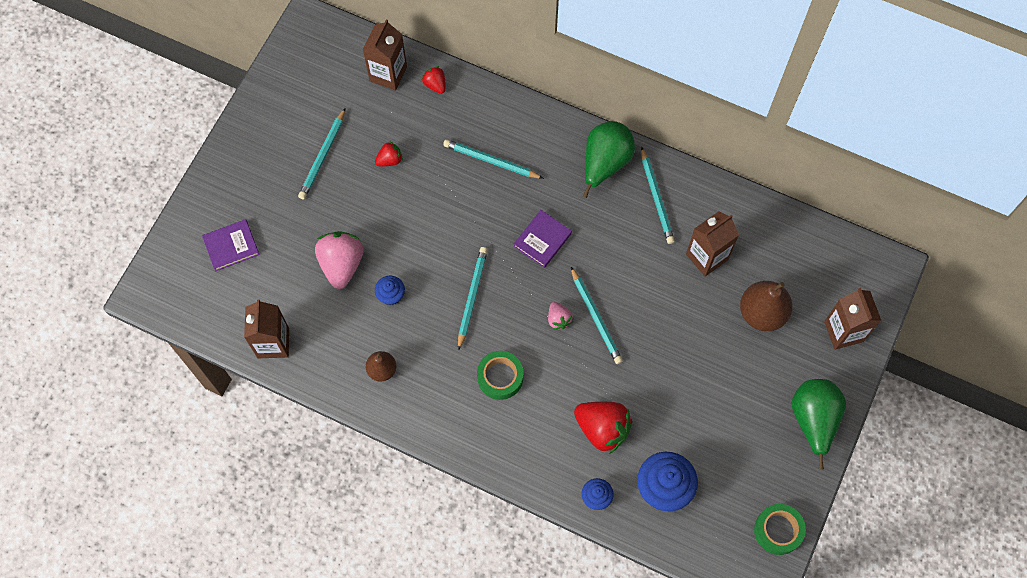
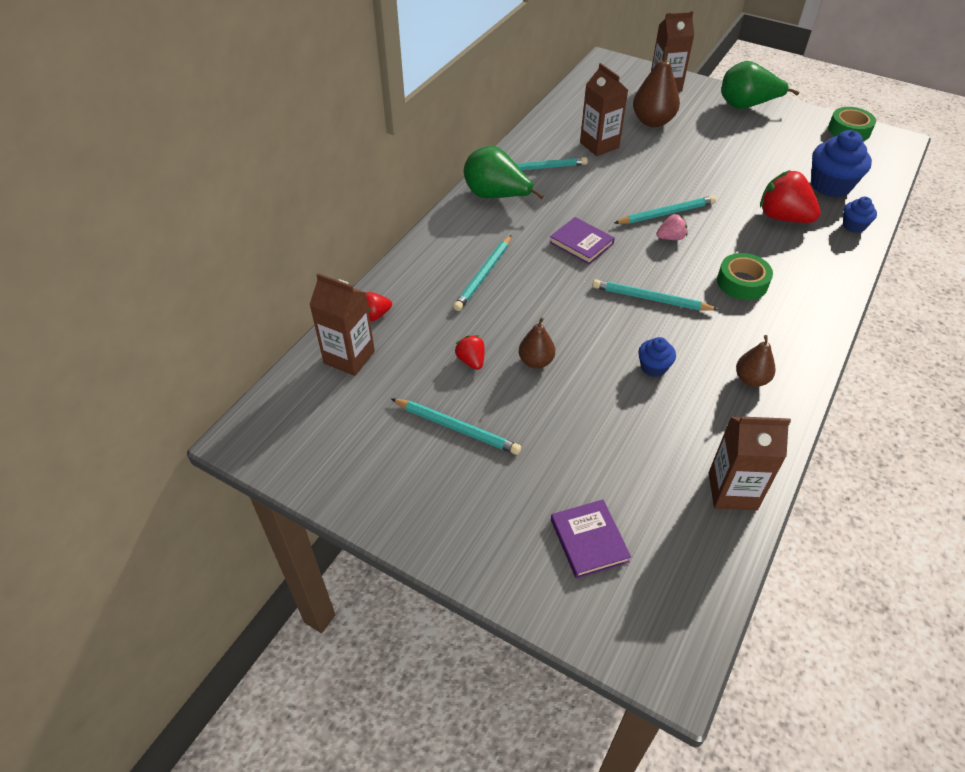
camera: 85 degrees left, 20 degrees down
(342, 264) = (614, 413): pink strawberry -> none
(392, 207) = (536, 361): none -> brown pear
(602, 429) = (783, 217): red strawberry -> red strawberry turned 90 degrees counterclockwise

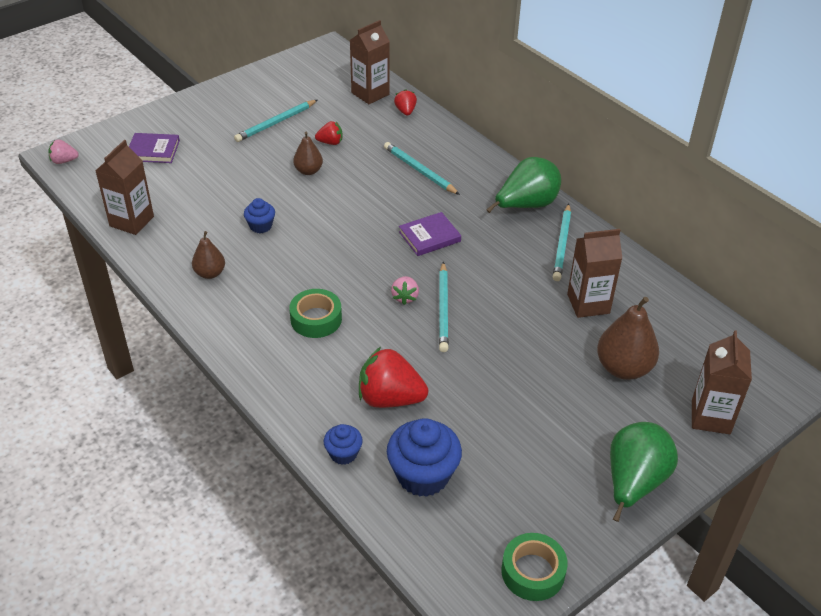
camera: 110 degrees right, 5 degrees down
(651, 299) = (333, 253): turquoise pencil -> none
(679, 649) = (64, 161): none -> pink strawberry
(783, 217) = (390, 398): red strawberry -> red strawberry turned 135 degrees counterclockwise

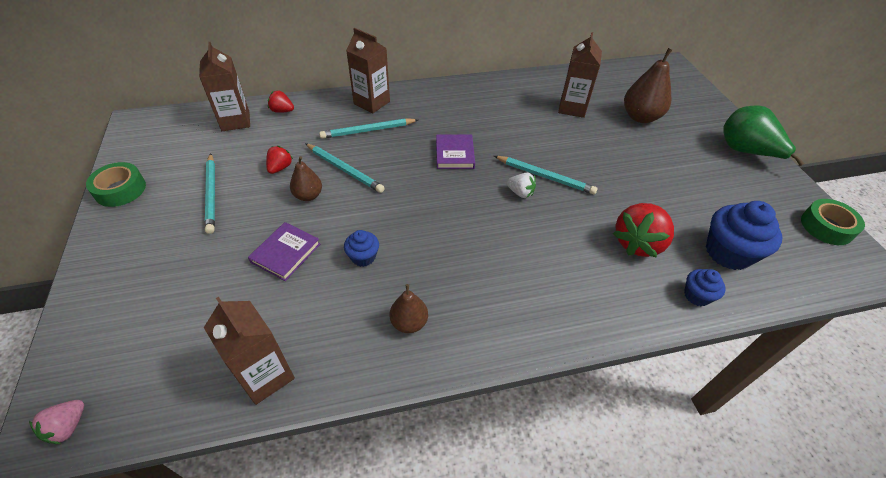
camera: 65 degrees left, 5 degrees up
(153, 150) = (151, 314): purple book -> purple book (286, 253)
(316, 319) = (520, 259): green tape -> green tape (120, 190)
(405, 297) = (520, 193): pink strawberry -> white strawberry
(526, 205) = (452, 96): green pear -> none
(562, 244) = (505, 96): turquoise pencil -> turquoise pencil (344, 169)
(710, 417) = (693, 101): brown carton -> brown carton (371, 102)

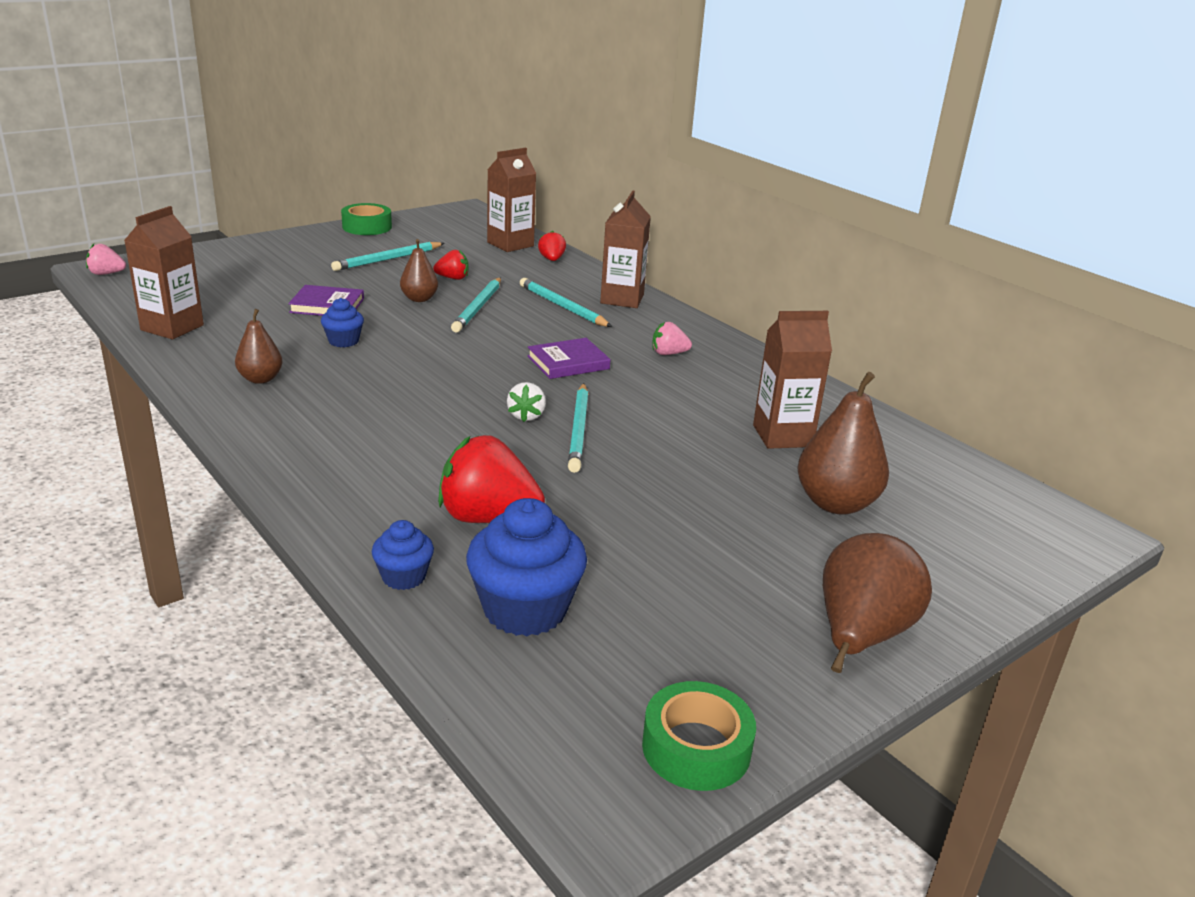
camera: 65 degrees right, 20 degrees down
(461, 111) = (668, 354): none -> pink strawberry
(745, 152) = (860, 636): green pear -> brown pear

